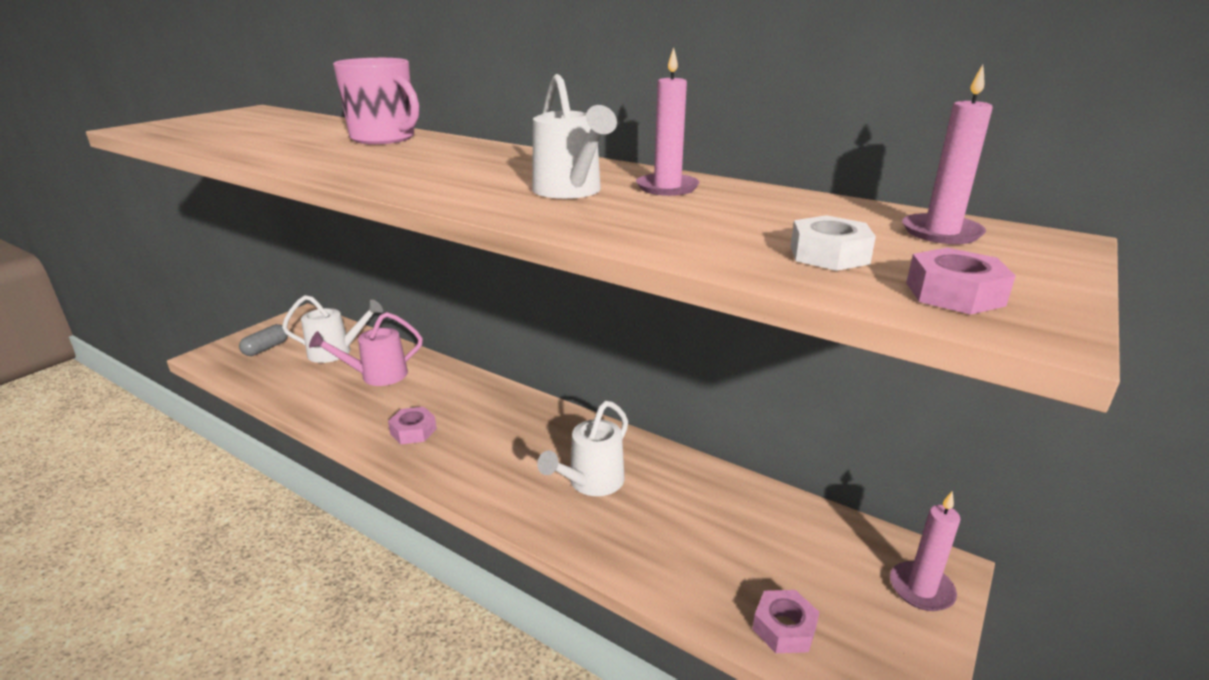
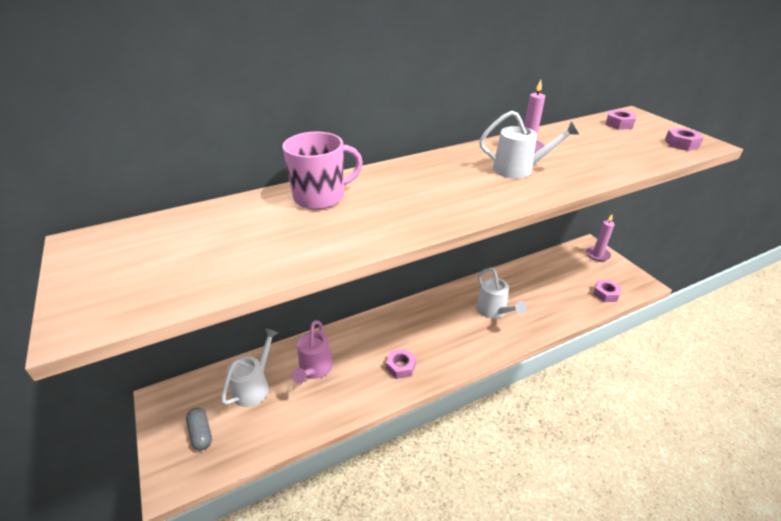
camera: 60 degrees left, 10 degrees up
(829, 255) = (638, 148): white nut -> none
(941, 232) = (619, 124): pink candle -> pink nut

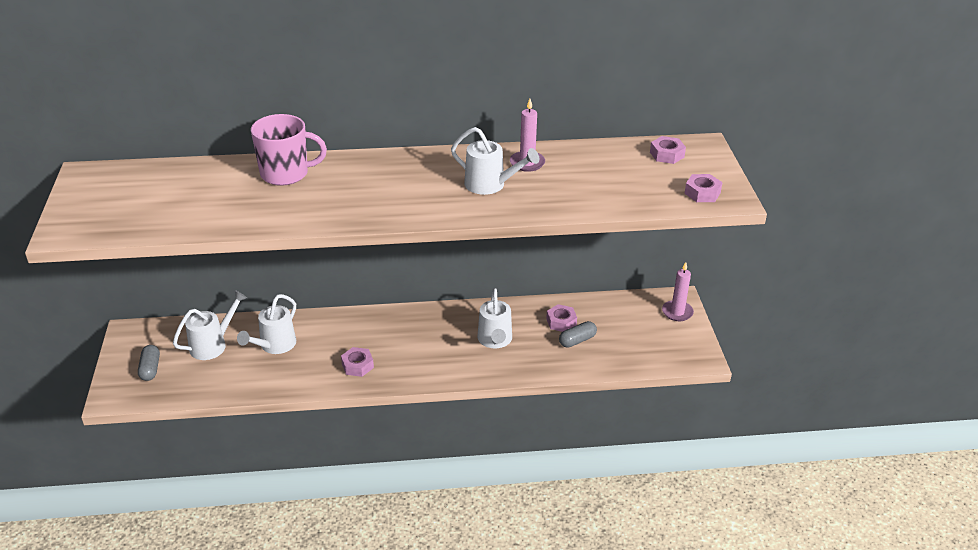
camera: 20 degrees right, 0 degrees up
(314, 370) = (274, 346): pink watering can -> white watering can
(552, 294) = (577, 340): none -> grey capsule
(605, 294) = (642, 357): pink nut -> pink nut (561, 322)

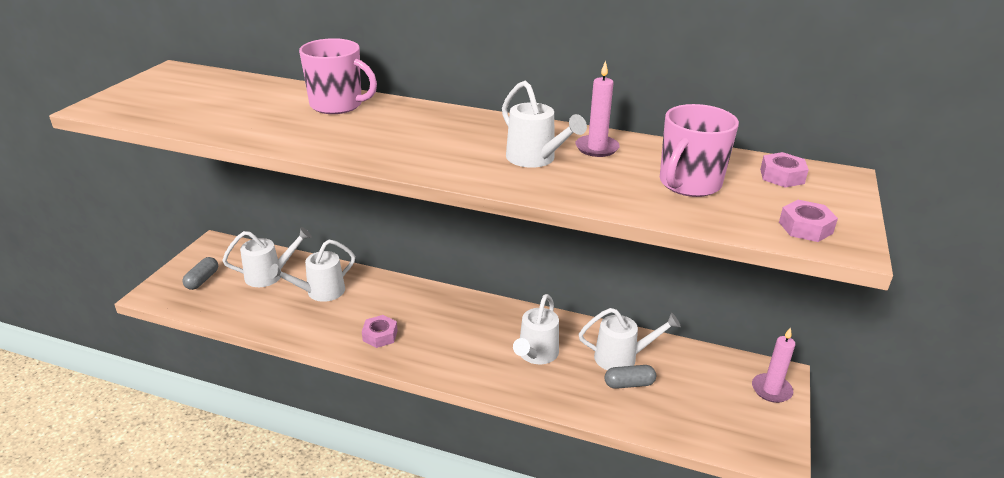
camera: 25 degrees right, 5 degrees down
(561, 322) = (622, 358): pink nut -> white watering can
(611, 178) = (689, 184): none -> pink mug

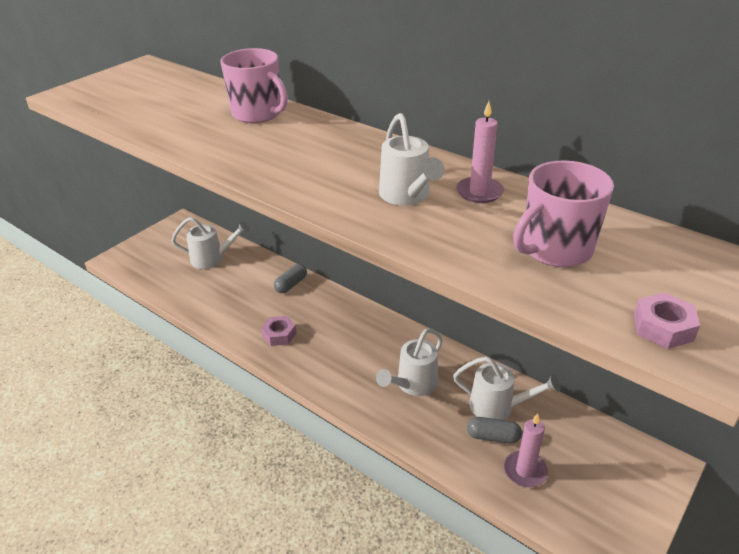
camera: 20 degrees right, 5 degrees up
(202, 280) = (158, 253): grey capsule -> grey capsule (291, 285)
(320, 292) = (246, 283): white watering can -> none
(771, 390) = (647, 480): pink candle -> pink candle (525, 471)
(782, 176) = (673, 257): pink nut -> none

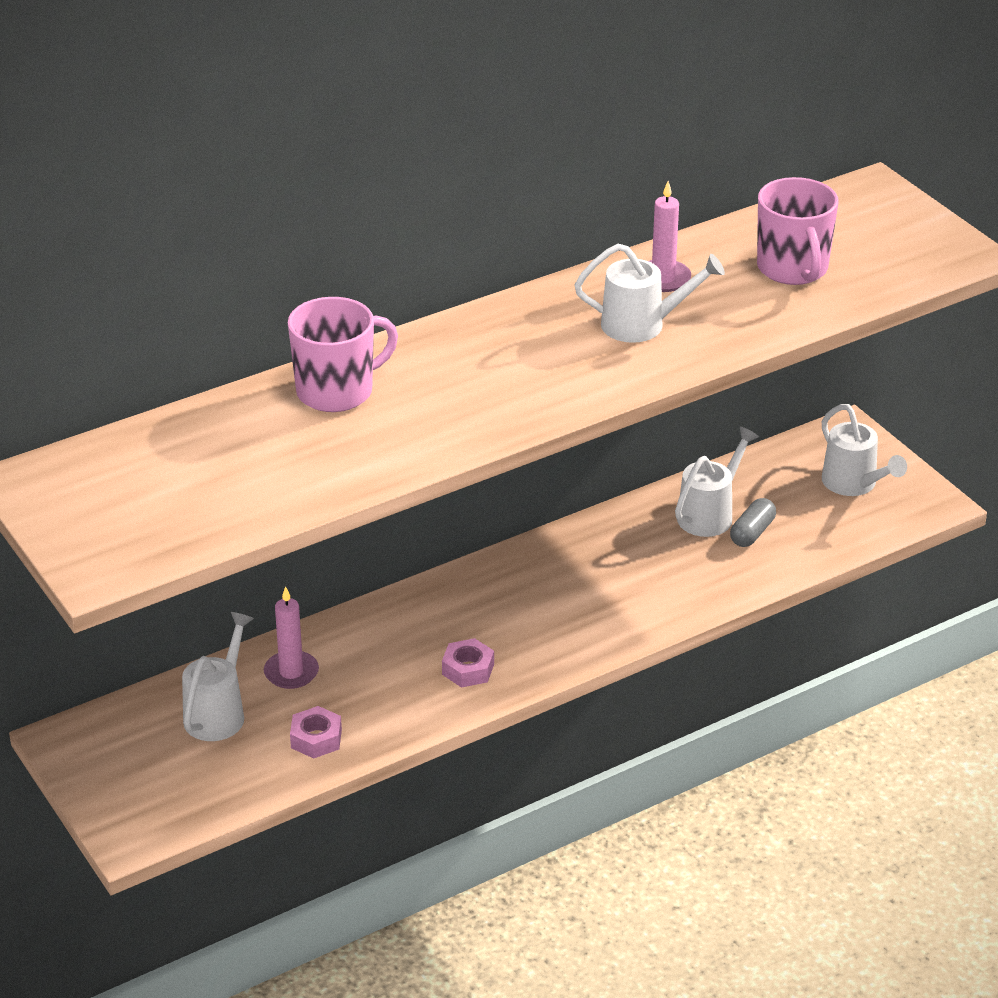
camera: 70 degrees left, 0 degrees up
(291, 285) = (354, 635): grey capsule -> none
(413, 385) = (637, 570): white watering can -> white watering can (854, 484)
(525, 471) = (809, 526): pink candle -> pink candle (291, 672)
(663, 327) = (926, 257): pink nut -> pink nut (316, 739)

